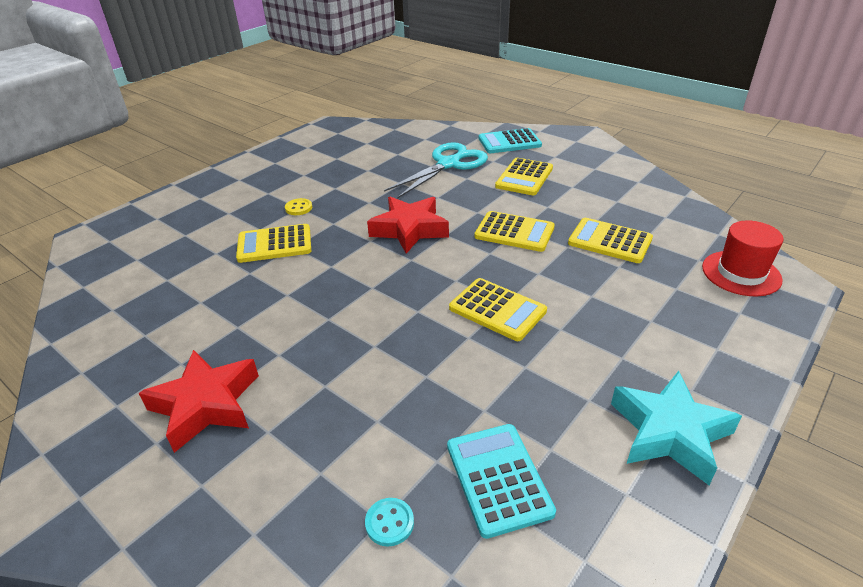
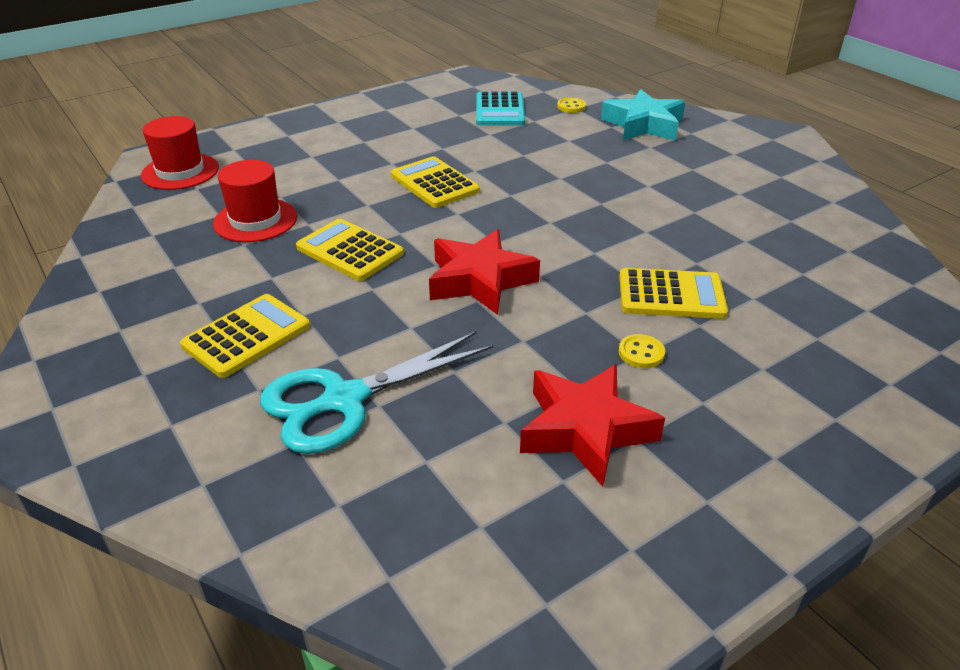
camera: 165 degrees left, 0 degrees up
(206, 405) = (703, 166): red star -> red star (585, 430)
(389, 523) = (571, 107): turquoise button -> yellow button
(509, 142) = (174, 439): turquoise calculator -> none
(609, 241) = (255, 220): yellow calculator -> red hat
(669, 432) = (378, 110): turquoise star -> turquoise star (643, 125)

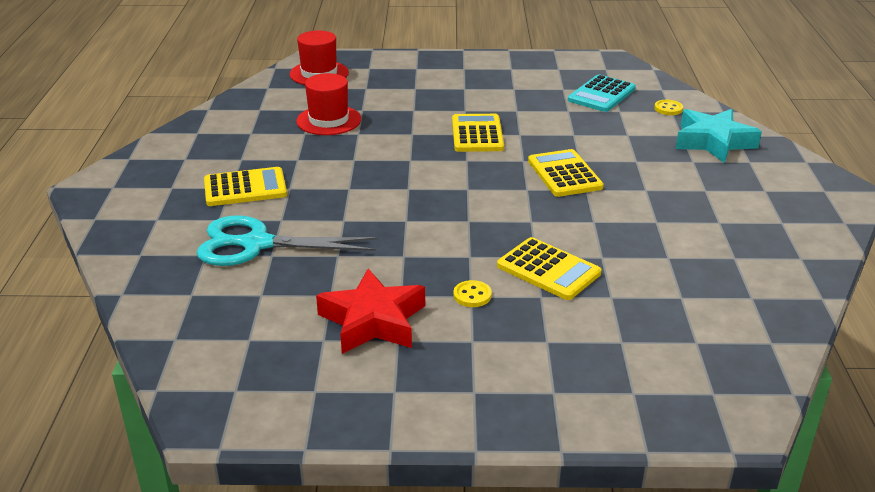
camera: 35 degrees right, 5 degrees down
(349, 251) = (363, 160): yellow calculator -> yellow calculator (564, 174)
(480, 280) = (424, 209): red star -> none

